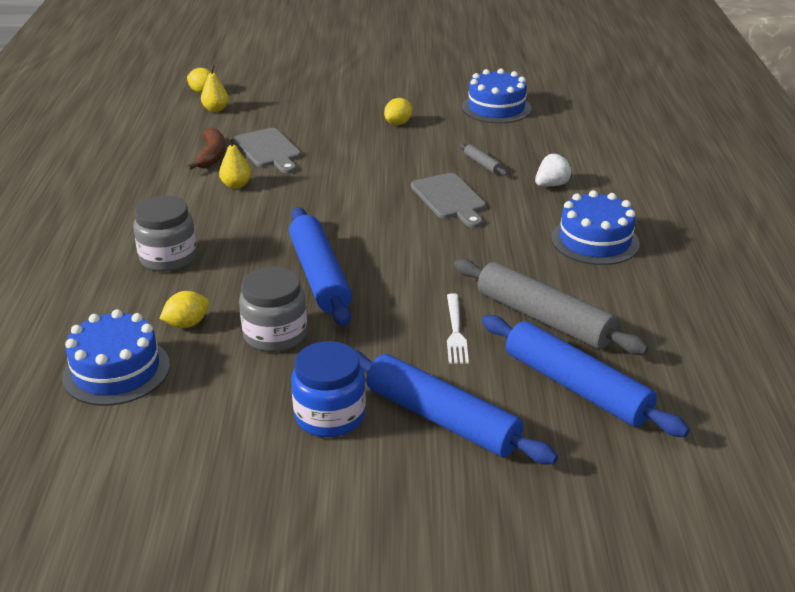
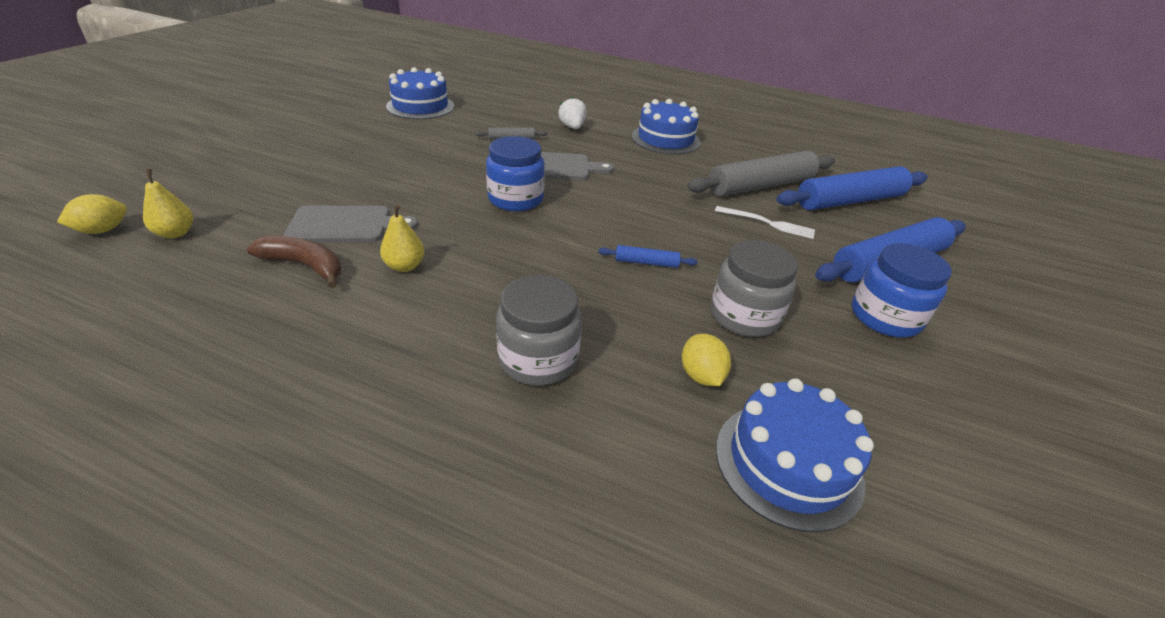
camera: 70 degrees left, 5 degrees up
(319, 276) = (646, 263): blue rolling pin -> blue rolling pin, size x0.43
(368, 196) = (516, 199): none -> blue jar
(398, 123) = (388, 147): yellow lemon -> none

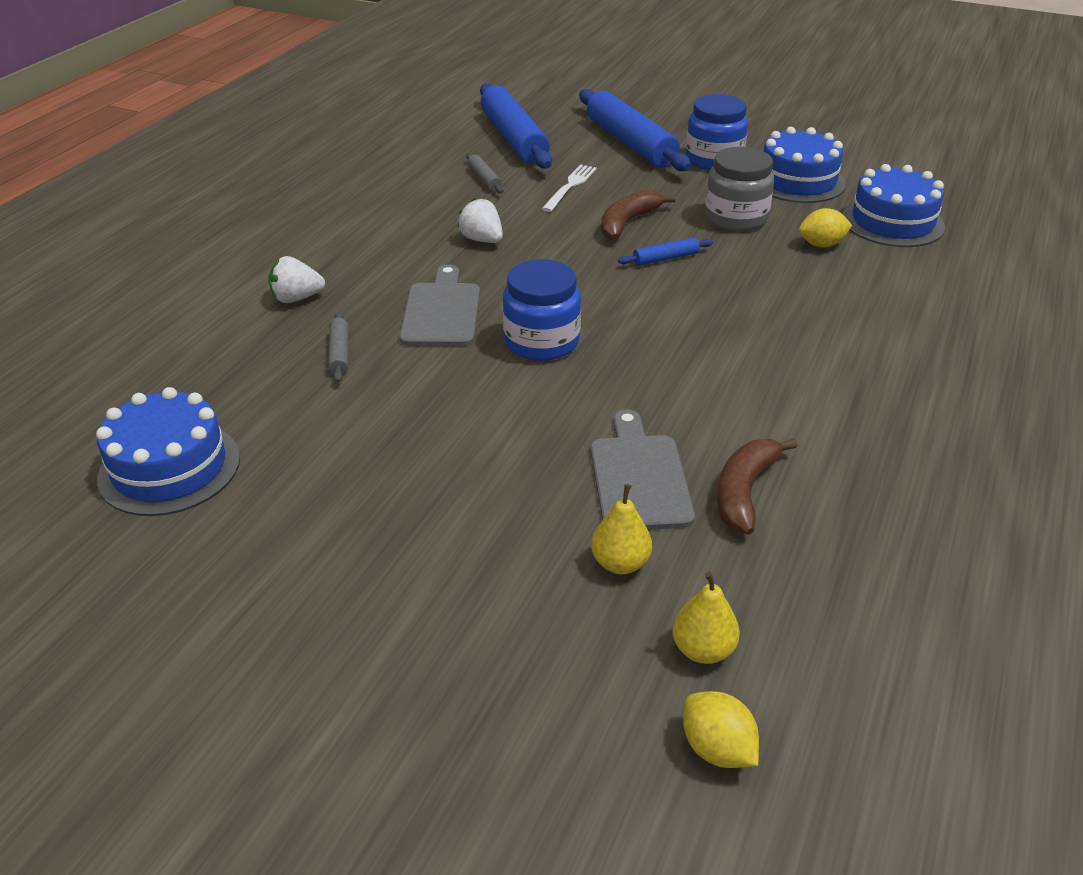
camera: 85 degrees left, 0 degrees up
(405, 266) = (720, 412): yellow pear -> yellow pear (620, 563)
(538, 359) = (837, 319): grey jar -> none
(646, 263) = (665, 258): blue rolling pin -> blue rolling pin turned 60 degrees clockwise
(658, 182) = (482, 240): none -> white strawberry
(665, 139) = (347, 226): blue cake -> blue cake (797, 181)
(709, 248) = (628, 223): none -> brown banana
(760, 186) = (484, 179): grey rolling pin -> grey rolling pin, size x0.43

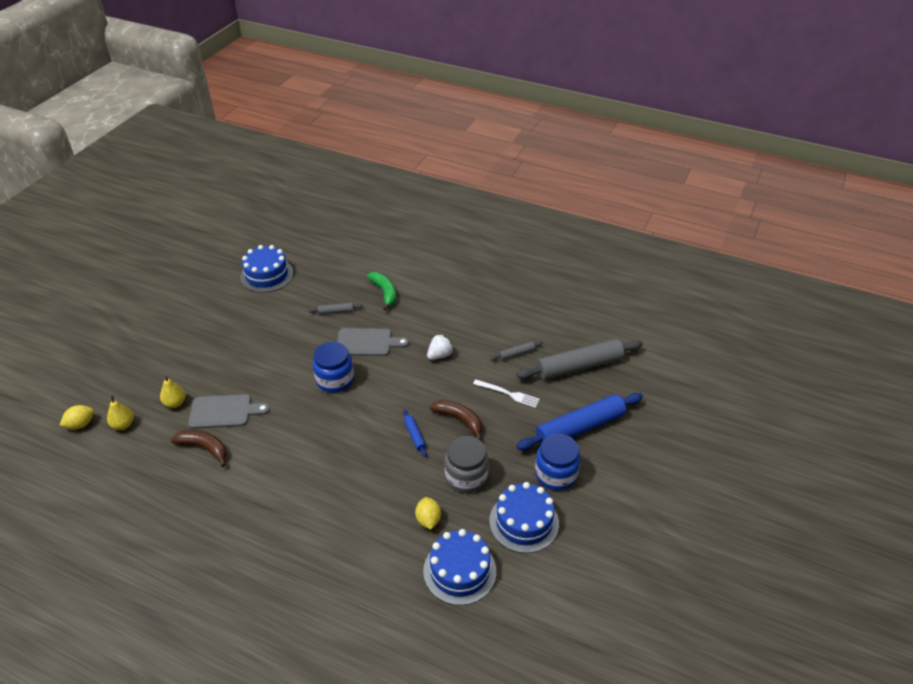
camera: 90 degrees right, 5 degrees up
(296, 298) = (385, 293): white strawberry -> green banana
(513, 138) = (579, 366): blue rolling pin -> grey rolling pin

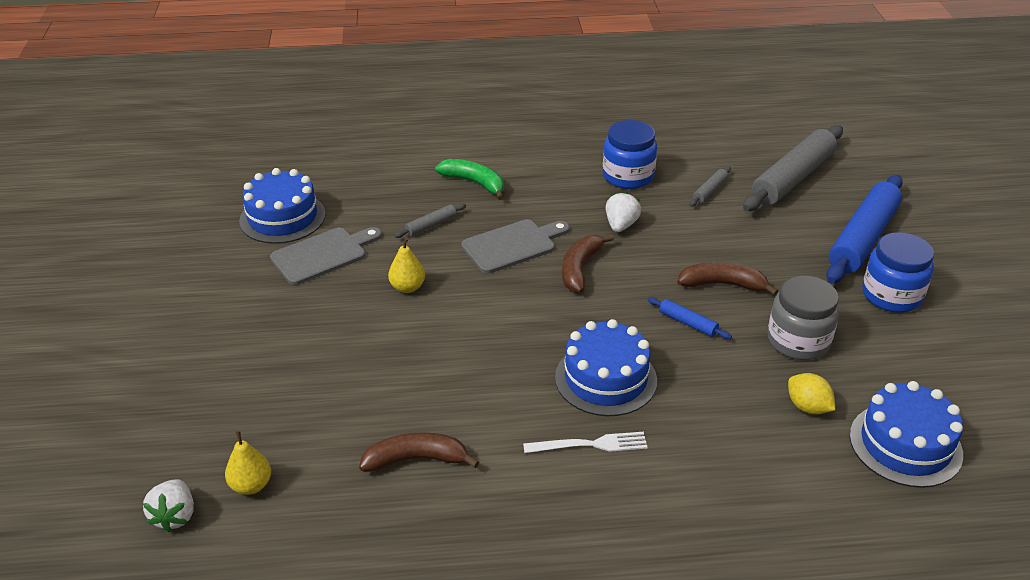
camera: 30 degrees left, 5 degrees down
(81, 424) = (175, 516): yellow lemon -> white strawberry
(175, 403) = (308, 423): yellow pear -> yellow pear (407, 287)
(224, 411) = (397, 402): grey cutting board -> grey cutting board (323, 255)
(335, 380) = (515, 303): blue jar -> blue jar (628, 176)
(389, 374) = (580, 269): none -> brown banana
(508, 394) = (747, 235): white fork -> white fork (590, 445)
(524, 522) = (914, 359): blue cake -> blue cake (606, 379)

